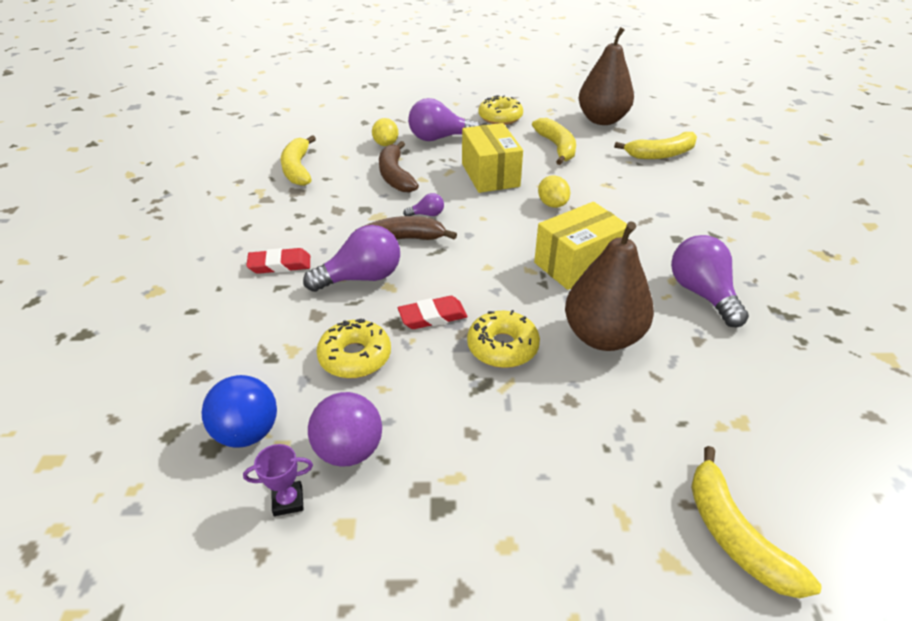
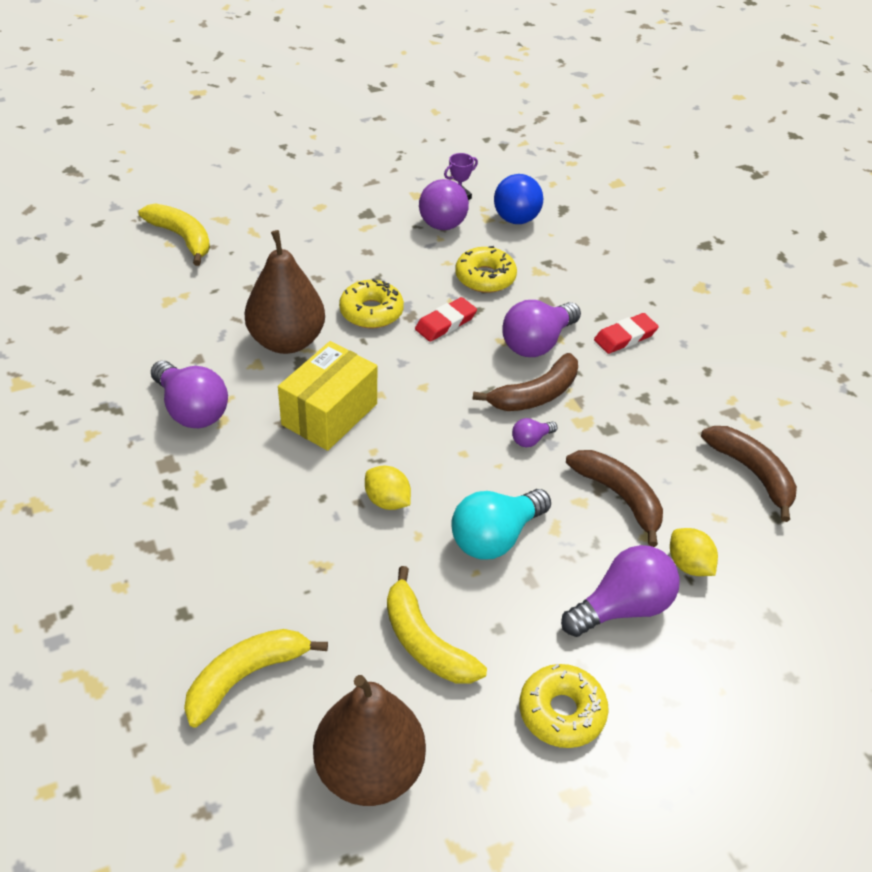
camera: 155 degrees right, 5 degrees up
(297, 169) = (752, 473): yellow banana -> brown banana
(490, 175) = (495, 537): yellow box -> turquoise light bulb

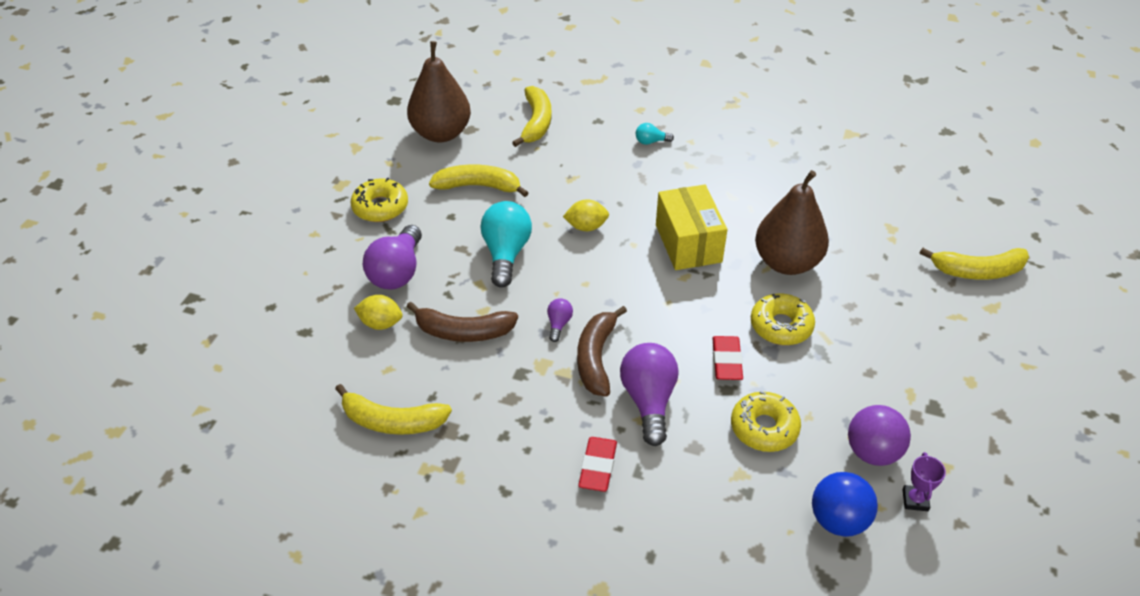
camera: 135 degrees right, 0 degrees up
(183, 535) = (651, 142): none -> turquoise light bulb
(191, 410) = (755, 188): purple light bulb -> none
(752, 473) = (392, 421): brown banana -> yellow banana

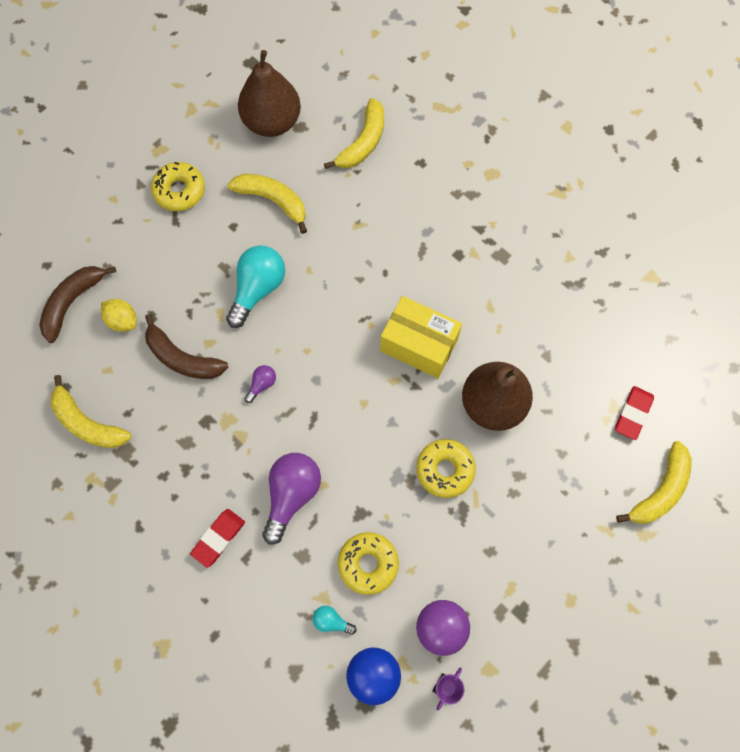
camera: 25 degrees right, 25 degrees up
(397, 272) = (160, 271): purple light bulb -> none
(586, 227) = (341, 288): yellow lemon -> none
(596, 358) = (273, 433): brown banana -> brown banana (72, 302)
(651, 142) = (455, 209): turquoise light bulb -> turquoise light bulb (331, 621)
(688, 243) = (419, 345): yellow box -> yellow box turned 75 degrees counterclockwise
(726, 361) = (377, 485): red eraser -> red eraser (633, 414)
(977, 271) = (660, 490): yellow banana -> yellow banana turned 75 degrees counterclockwise

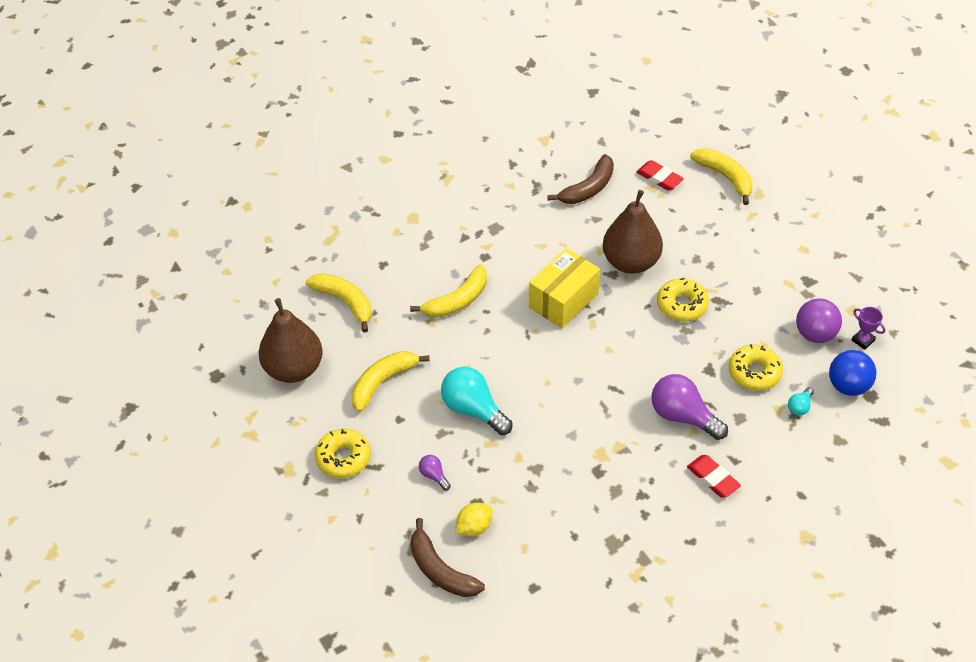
camera: 75 degrees left, 20 degrees down
(87, 423) = (577, 572): yellow banana -> yellow banana (457, 301)
(182, 358) = (529, 481): brown banana -> brown banana (588, 188)
(262, 384) = (572, 422): purple light bulb -> purple light bulb (434, 476)

